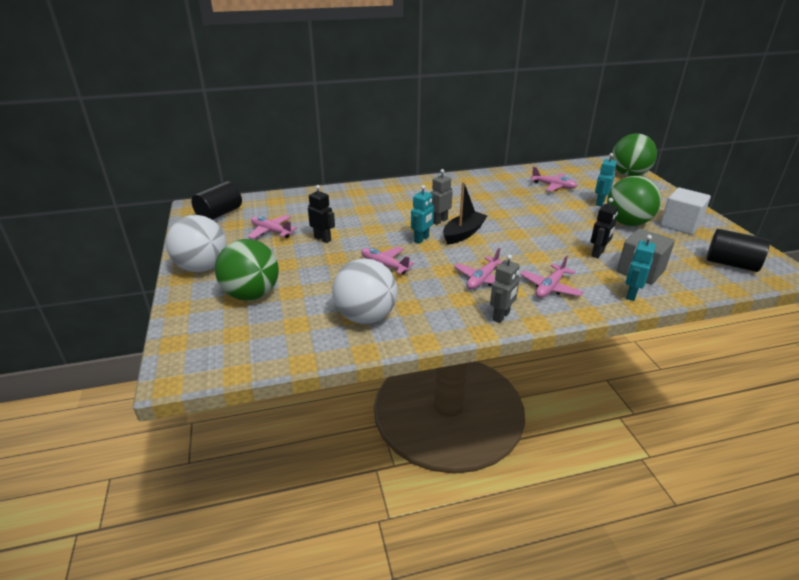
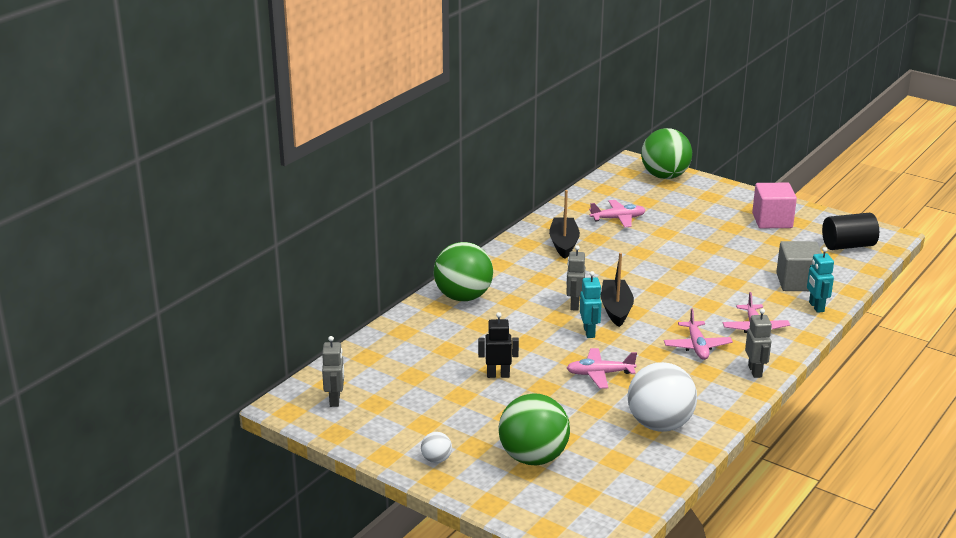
camera: 40 degrees left, 5 degrees down
(202, 267) = (436, 459): white ball -> white ball, size x0.44
(219, 214) = (335, 400): black cylinder -> grey robot
(271, 232) = (432, 392): pink plane -> none
(492, 187) = (564, 244): none -> black boat
(598, 253) = (748, 279): black robot -> none
(599, 203) = (682, 222): turquoise robot -> none
(627, 223) = (731, 236): green ball -> green ball (463, 297)
(680, 225) = (772, 220): white cube -> pink cube

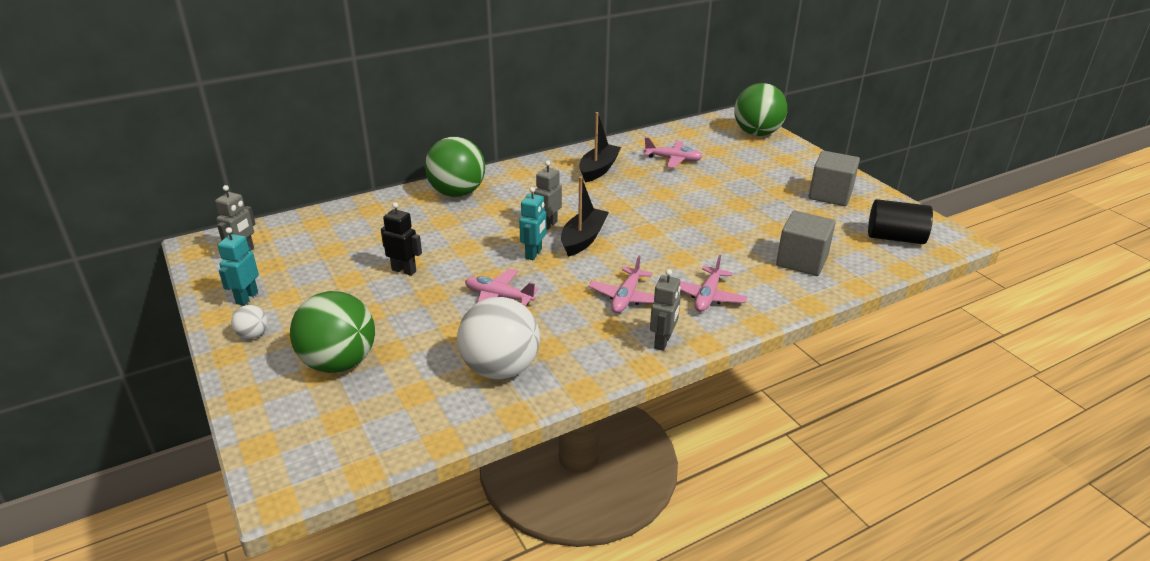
camera: 25 degrees right, 5 degrees up
(772, 220) = (830, 195): pink cube -> grey cube
(816, 307) = (799, 292): turquoise robot -> turquoise robot (246, 298)

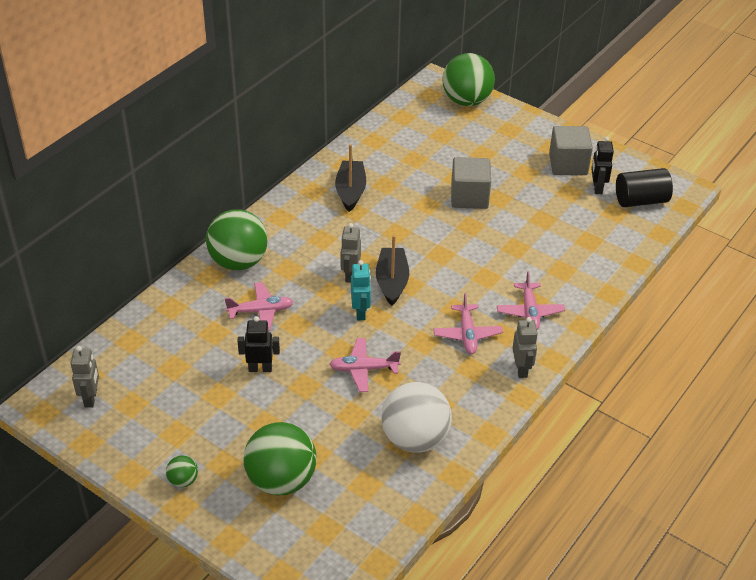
camera: 25 degrees left, 10 degrees up
(246, 298) = (142, 446): turquoise robot -> none
(253, 335) = (183, 480): white ball -> green ball
(673, 159) = (410, 158): pink plane -> pink plane (261, 311)
(801, 261) = (582, 249): grey cube -> grey cube (469, 197)
(851, 218) = (597, 188): none -> black robot

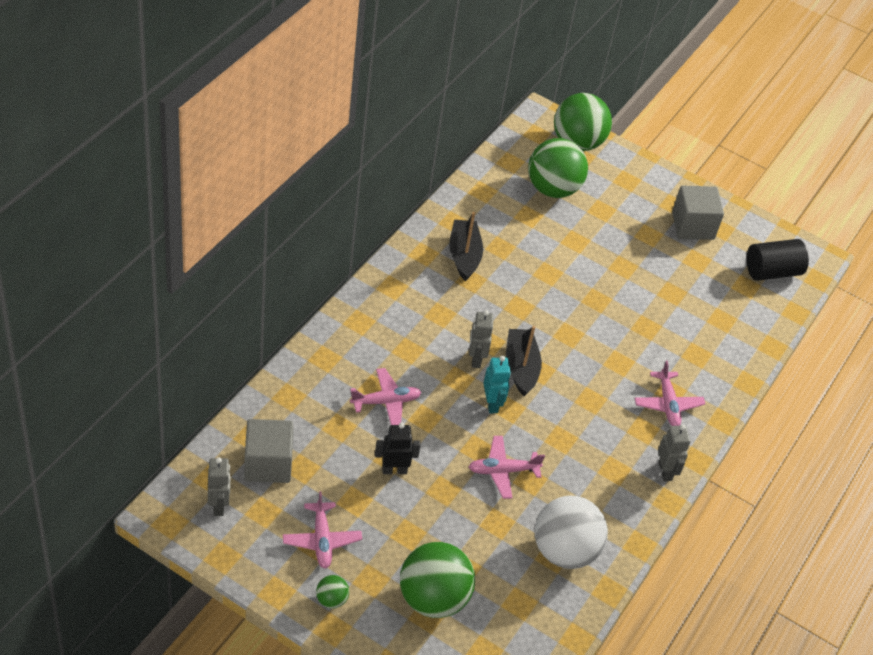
camera: 10 degrees left, 5 degrees up
(238, 262) = (354, 341): green ball -> green ball (553, 189)
(467, 334) = (606, 430): pink plane -> pink plane (321, 540)
(469, 197) = (592, 264): grey cube -> grey cube (268, 464)
(597, 188) = (725, 255): black robot -> none

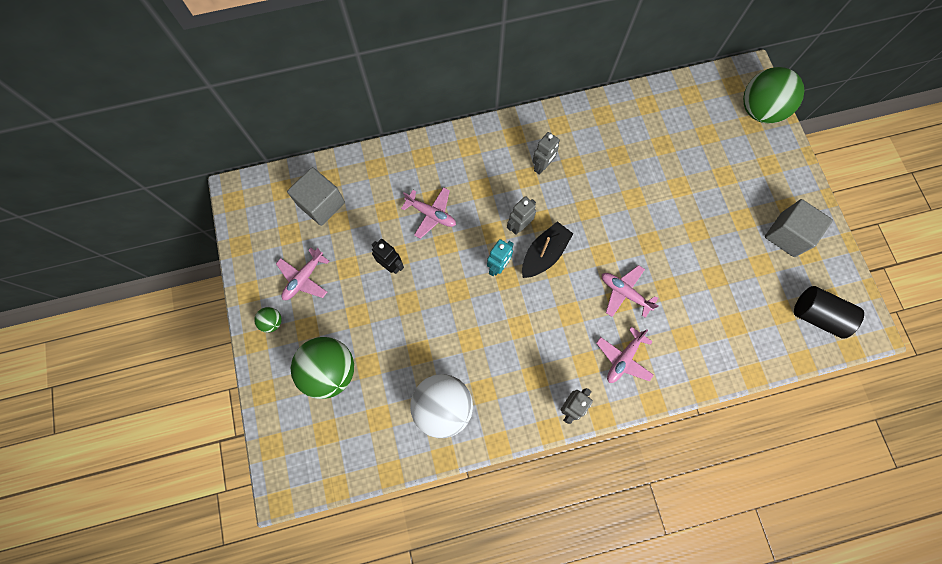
camera: 50 degrees right, 25 degrees up
(219, 505) = (269, 210): grey robot -> grey robot (542, 166)
(464, 255) = (586, 145): black boat -> none
(503, 471) = (458, 319): pink plane -> pink plane (624, 293)
(553, 189) = (703, 135): green ball -> none

